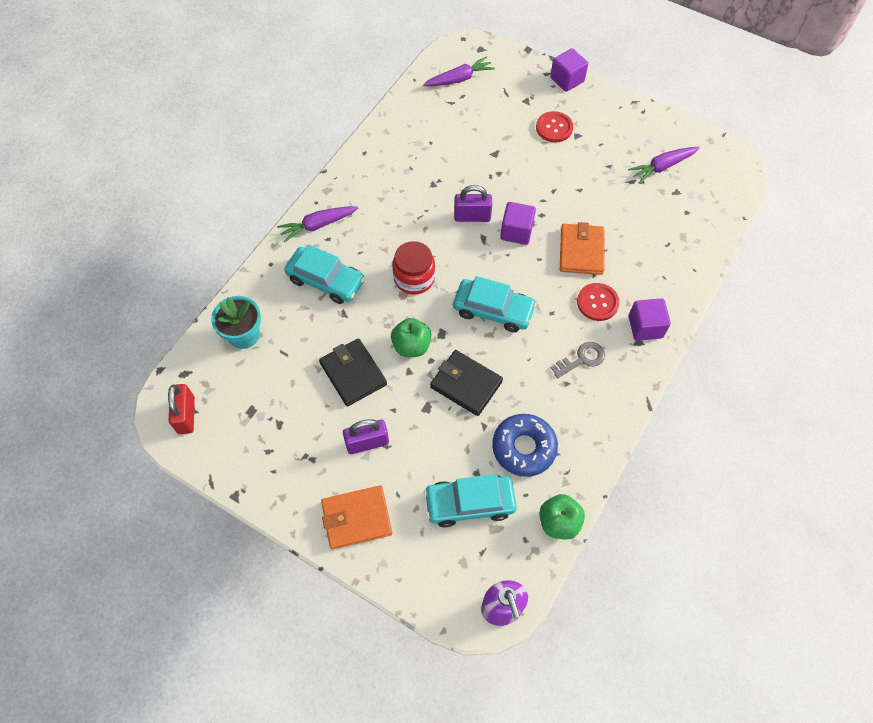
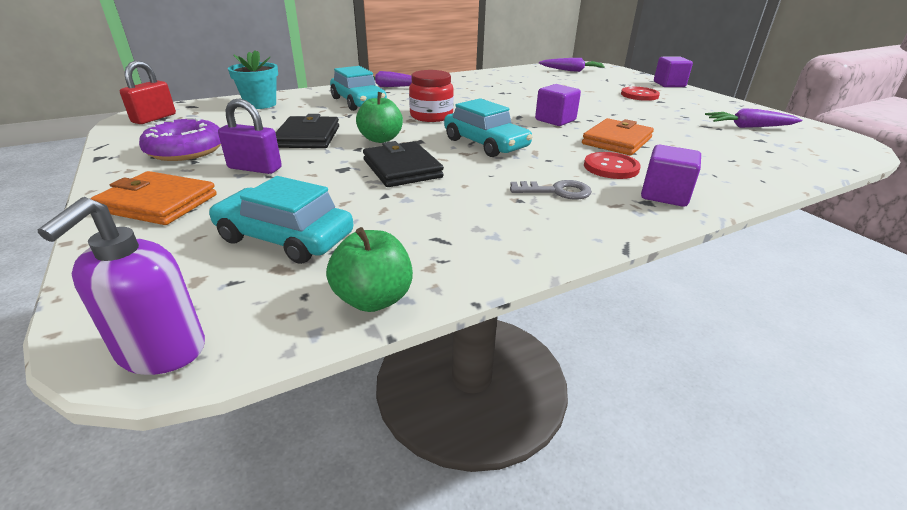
camera: 30 degrees right, 30 degrees down
(286, 449) = (186, 150): none -> purple donut
(472, 216) = (520, 107): purple padlock -> none
(524, 448) = (409, 223): blue donut -> none

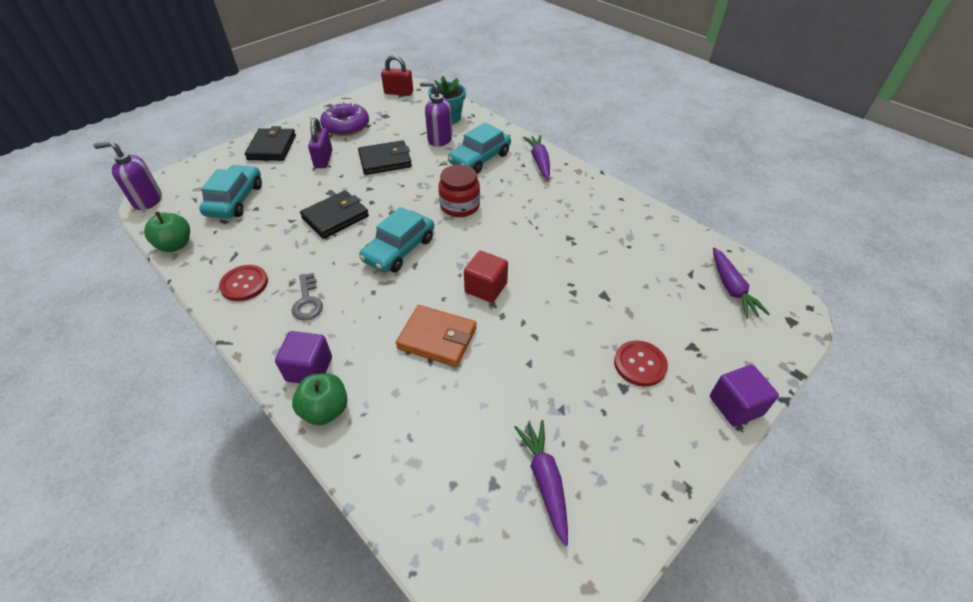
camera: 75 degrees right, 15 degrees up
(158, 203) = (272, 147): orange wallet -> black wallet
(299, 111) = (439, 139): none -> purple soap dispenser
(380, 139) = (391, 193): green apple -> green apple (325, 410)
(555, 120) = (486, 288): purple cube -> red cube
(611, 167) = (364, 333): red button -> red button (244, 284)

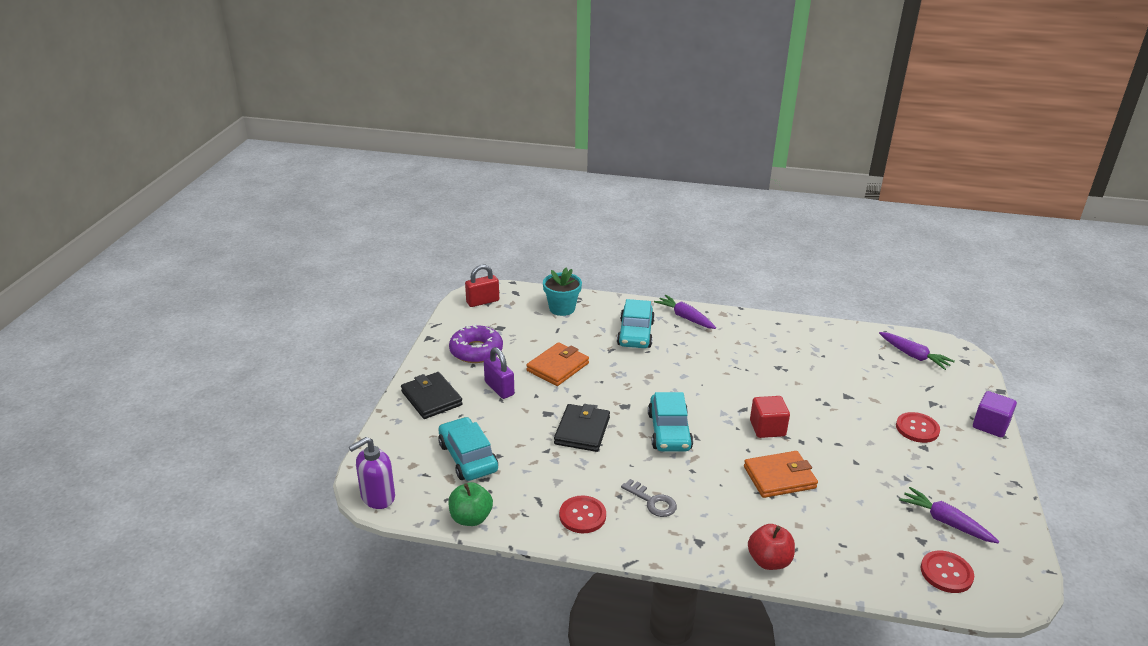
camera: 35 degrees left, 15 degrees down
(309, 369) = (721, 543): purple cube -> none
(325, 410) = (769, 561): green apple -> red apple
(385, 160) = (558, 367): black wallet -> orange wallet
(439, 139) = (580, 330): purple soap dispenser -> none
(460, 206) = (670, 378): red jar -> none
(473, 537) = (946, 573): none -> red button

